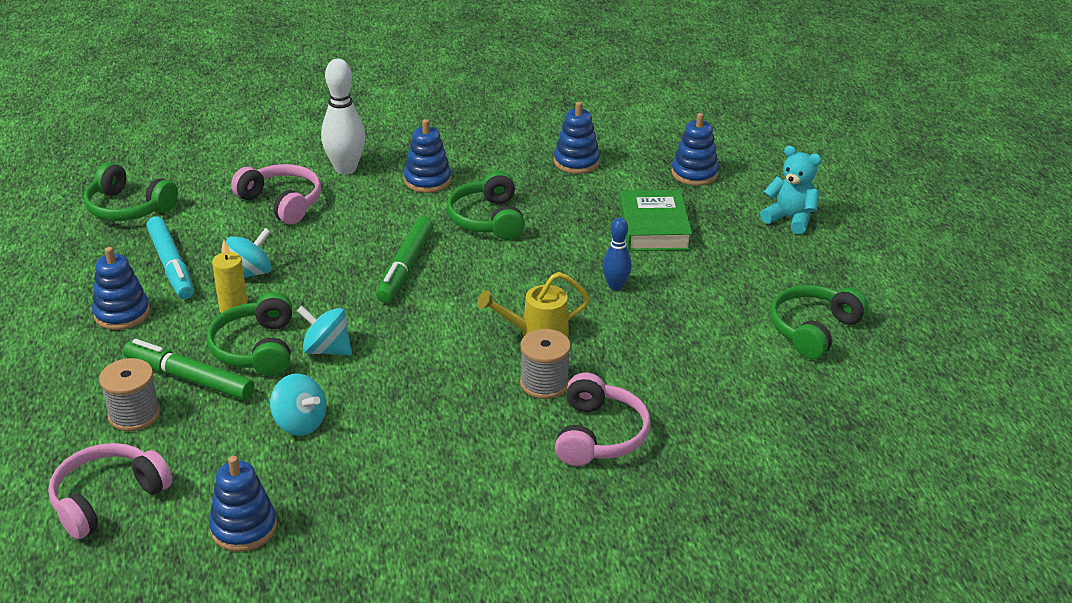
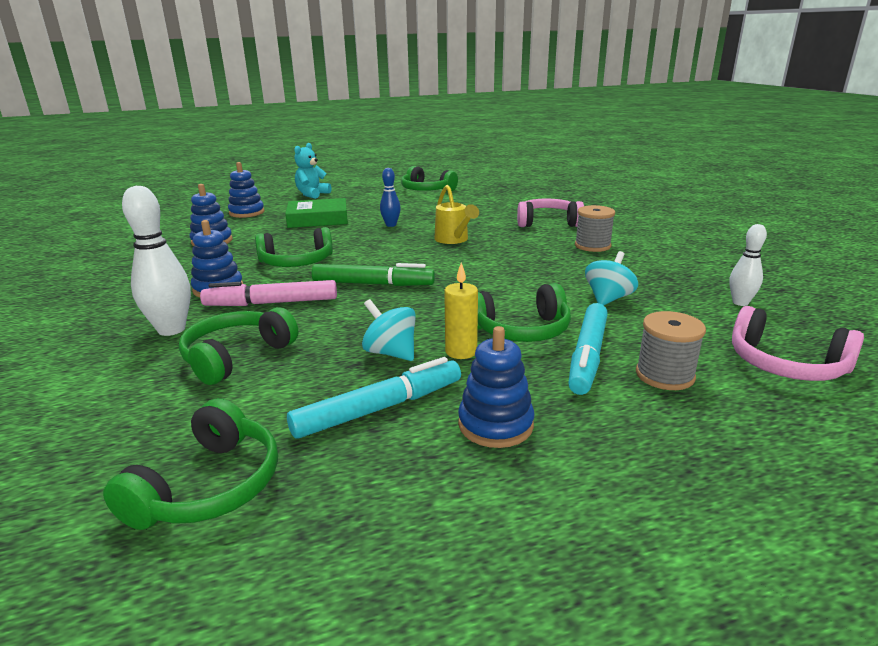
camera: 95 degrees left, 10 degrees down
(189, 378) = (588, 356): green marker -> turquoise marker
(244, 528) = (740, 303): blue stacking toy -> white bowling pin
(282, 202) = (237, 356): pink headphones -> green headphones
(327, 350) = (506, 300): turquoise spinning top -> none
(380, 211) = (271, 303): none -> pink marker
(544, 383) = (507, 235): grey spool -> grey spool (592, 246)

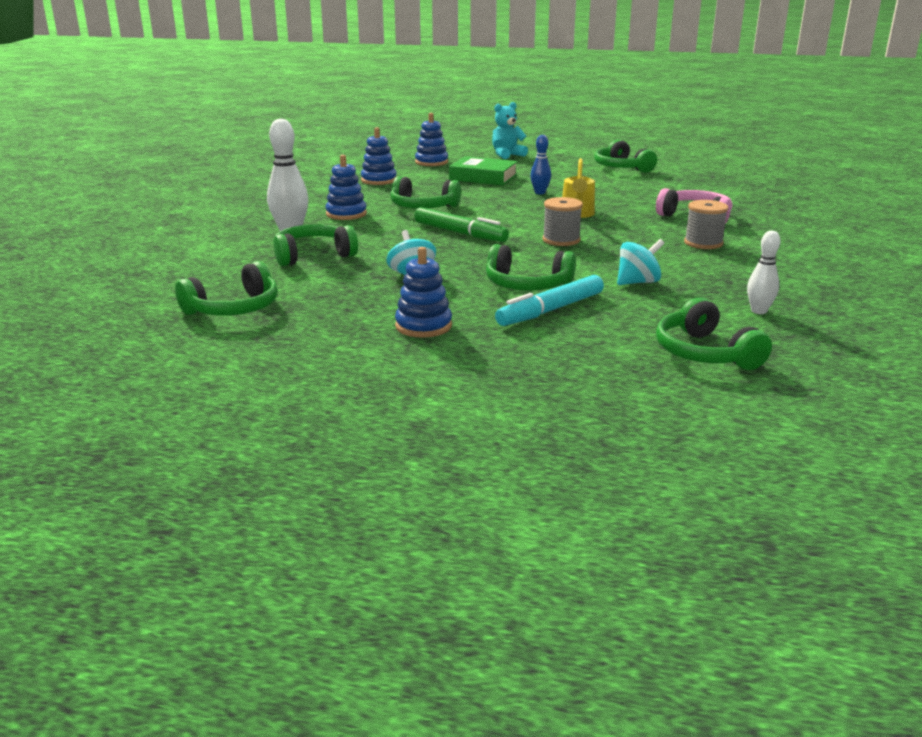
camera: 30 degrees right, 0 degrees up
(271, 303) = (371, 230): pink marker -> none
(379, 408) = (364, 301): turquoise marker -> none
(461, 351) = (461, 286): yellow candle -> none
(664, 375) = (589, 334): grey spool -> grey spool (561, 240)
(785, 364) = (704, 353): pink headphones -> green headphones

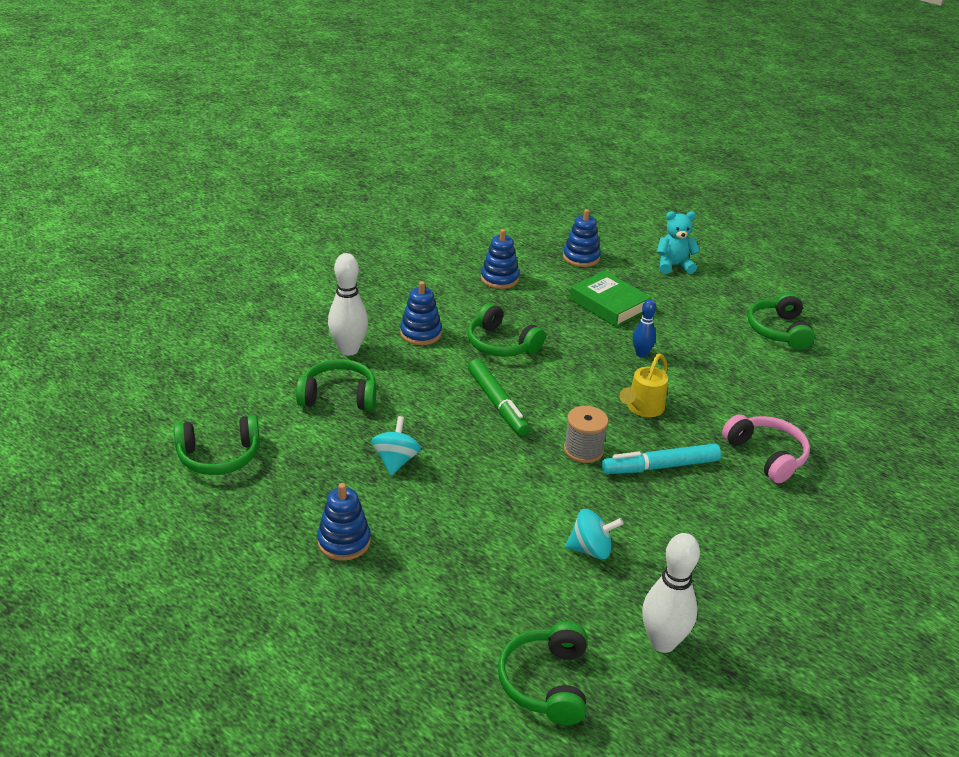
camera: 25 degrees right, 10 degrees up
(527, 285) = (483, 514): green headphones -> none
(550, 310) = (469, 562): turquoise marker -> turquoise marker (660, 466)
(703, 243) = (724, 507): grey spool -> none
(759, 311) = (662, 642): white bowling pin -> white bowling pin, size x1.68

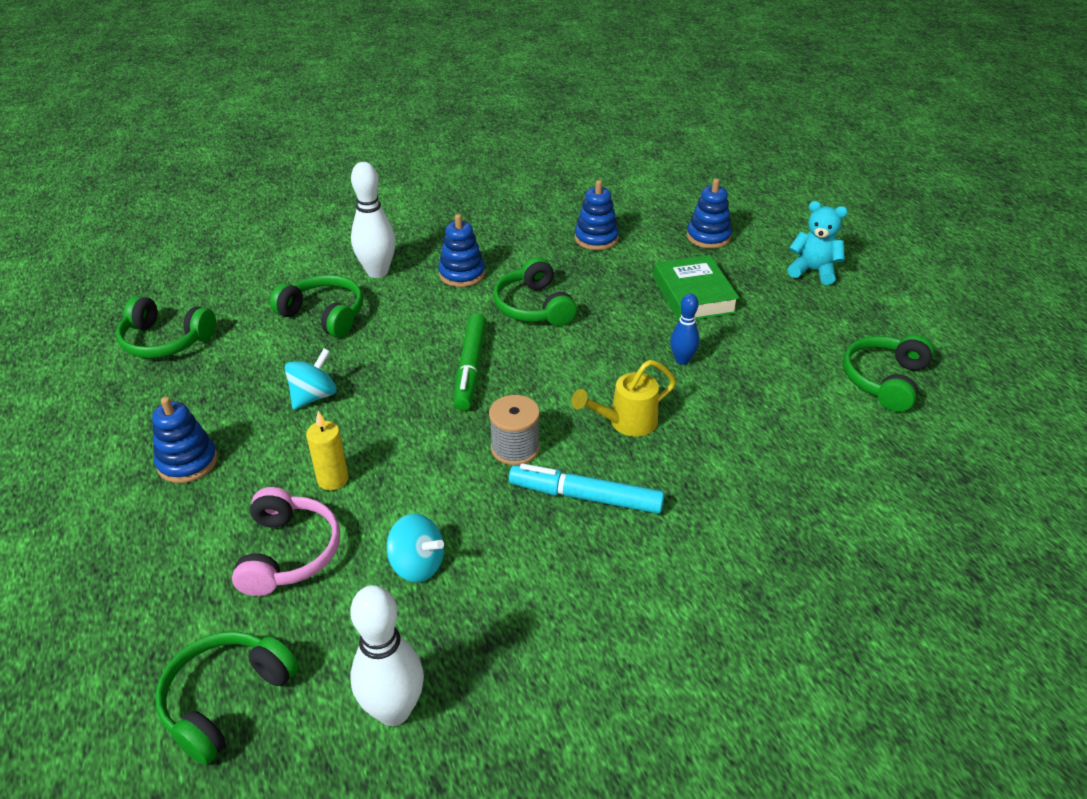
camera: 30 degrees right, 5 degrees up
(473, 515) = (333, 479): none -> yellow candle
(766, 455) = (731, 528): pink headphones -> pink headphones (289, 553)

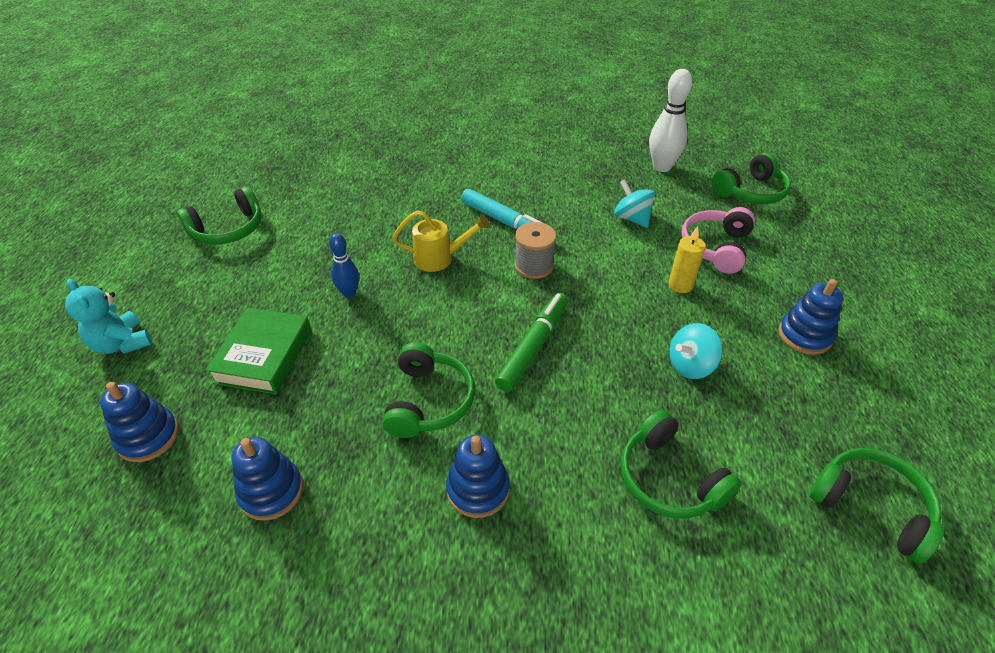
camera: 155 degrees left, 5 degrees up
(377, 272) = (585, 540): white bowling pin -> none

